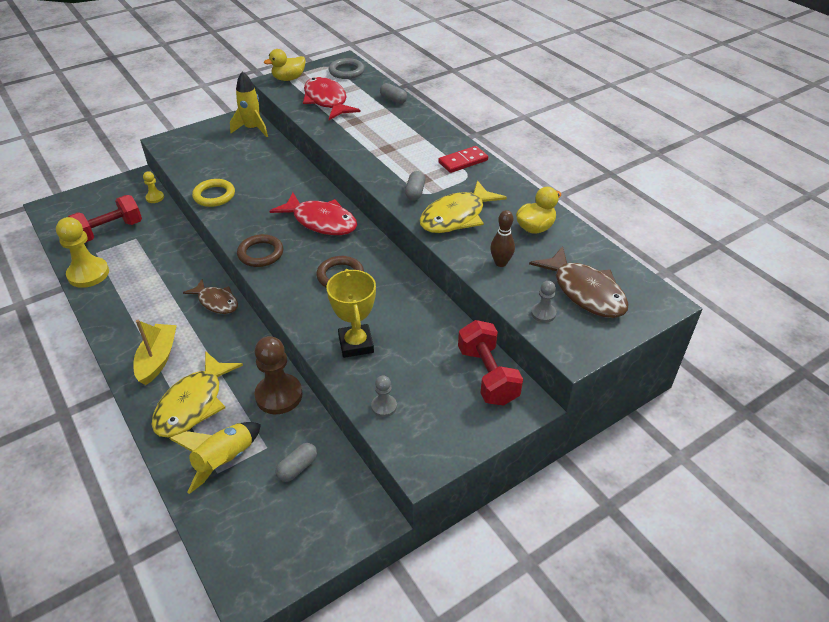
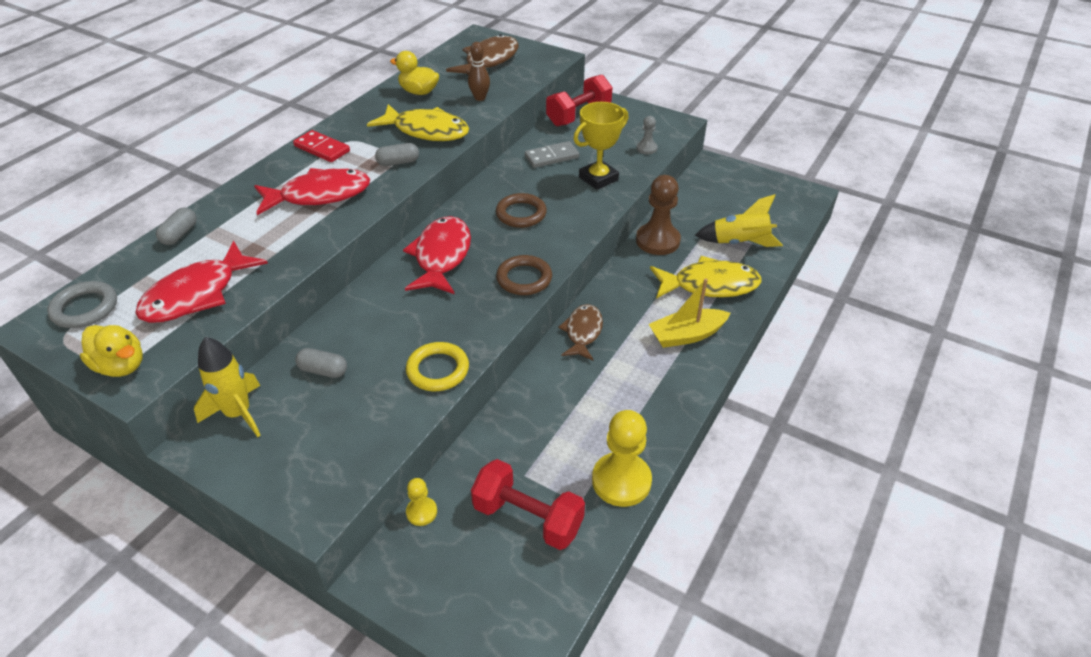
camera: 115 degrees left, 0 degrees up
(298, 467) = (709, 206): grey capsule -> grey capsule (323, 370)
(396, 151) = (319, 195): none -> red fish
(416, 324) = (551, 157): none -> grey domino
(543, 313) = (527, 72): grey pawn -> none

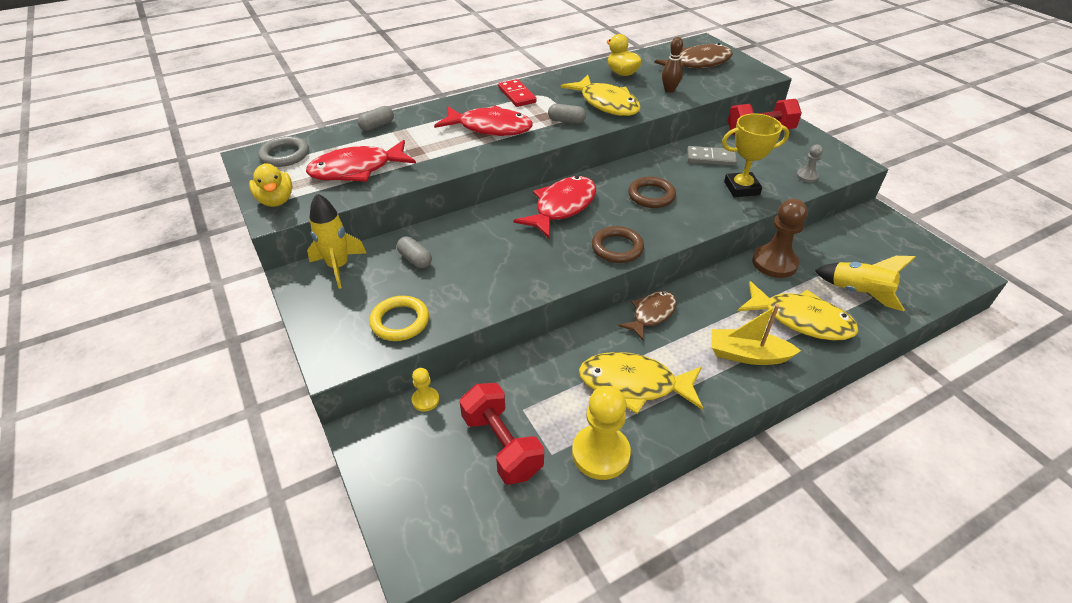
camera: 30 degrees right, 0 degrees up
(438, 370) = (497, 292): yellow ring -> yellow ring (400, 321)
(609, 405) = (634, 384): none -> yellow fish

